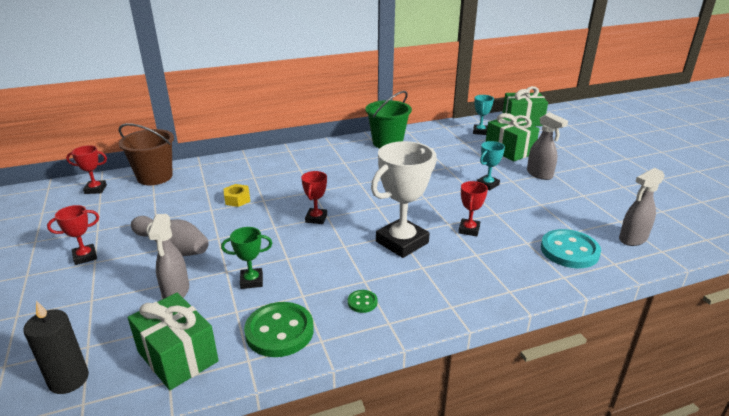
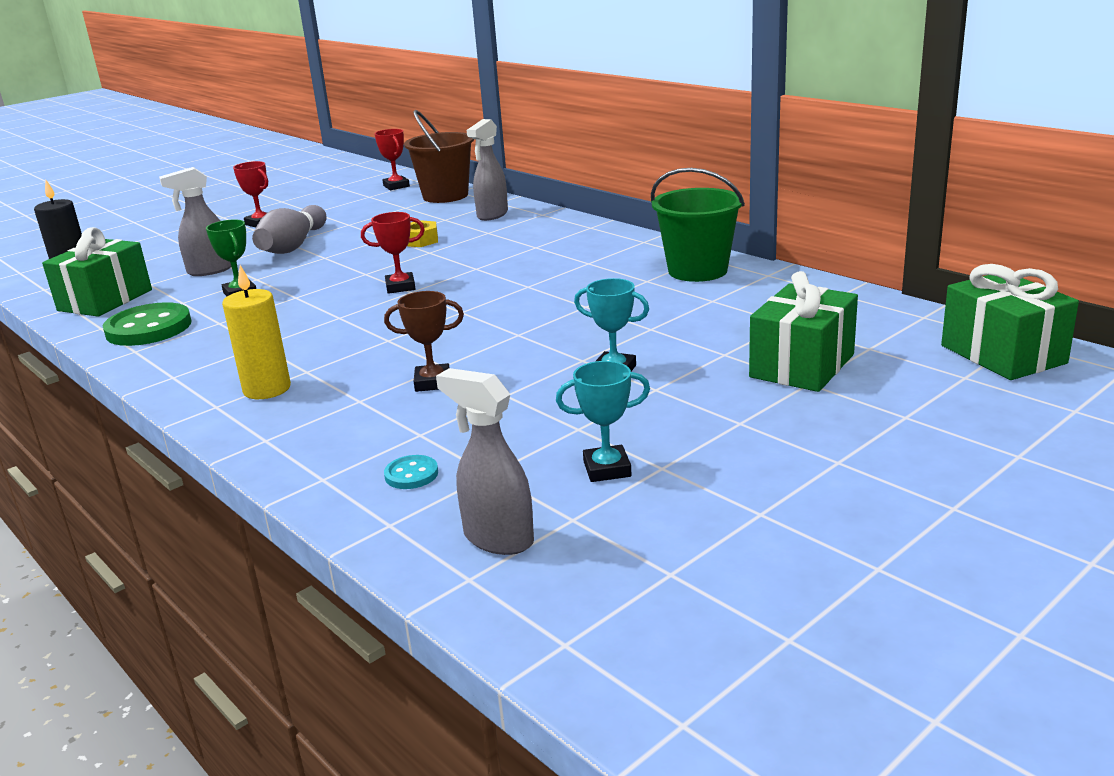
camera: 70 degrees right, 5 degrees down
(362, 302) = (212, 354): green button -> none
(402, 242) = (367, 346): white trophy -> none
(440, 284) = (267, 389): none -> yellow candle
(469, 230) = (432, 382): red trophy -> brown trophy
(480, 131) = (863, 325): turquoise trophy -> turquoise trophy (607, 469)
(540, 174) = (714, 411): grey spray bottle -> grey spray bottle (492, 215)
(569, 251) = (411, 474): turquoise button -> turquoise button, size x0.47

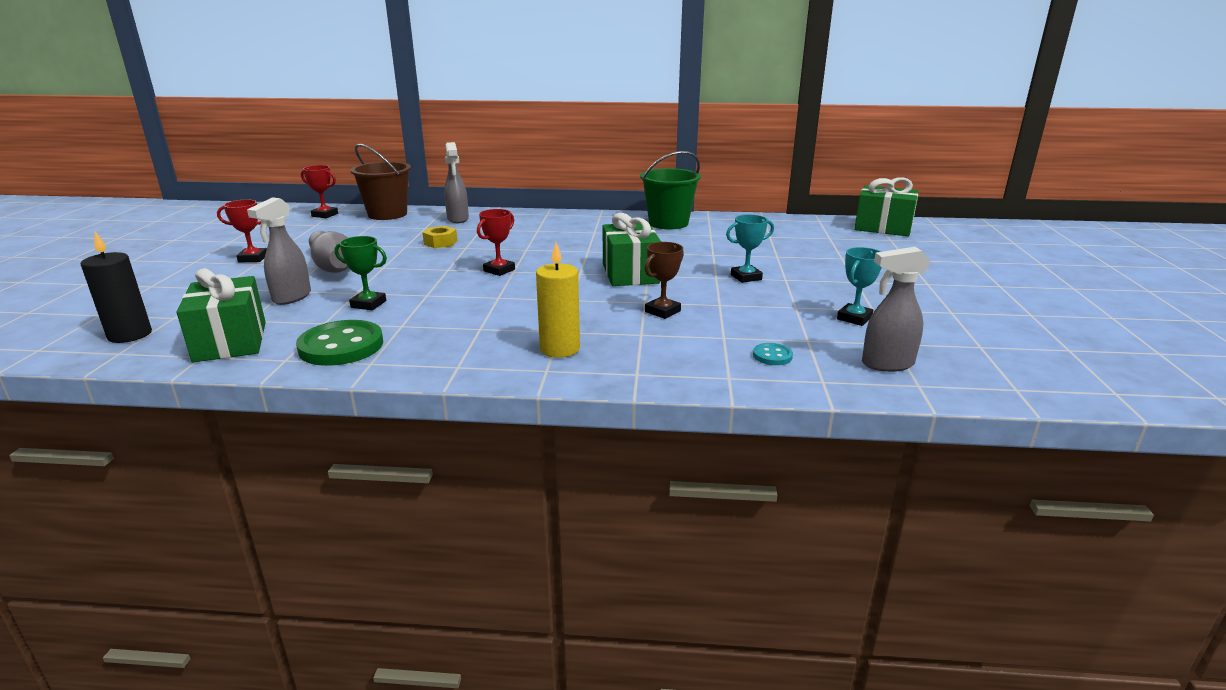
camera: 45 degrees left, 0 degrees up
(802, 366) = (822, 252): green gift -> green gift (630, 274)

